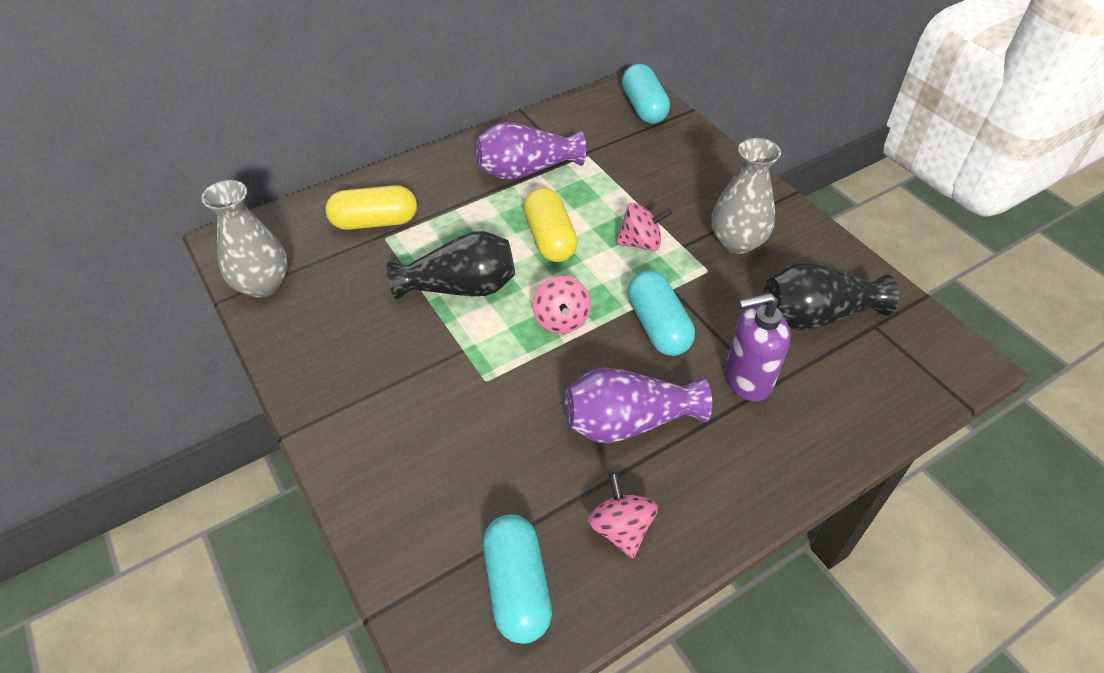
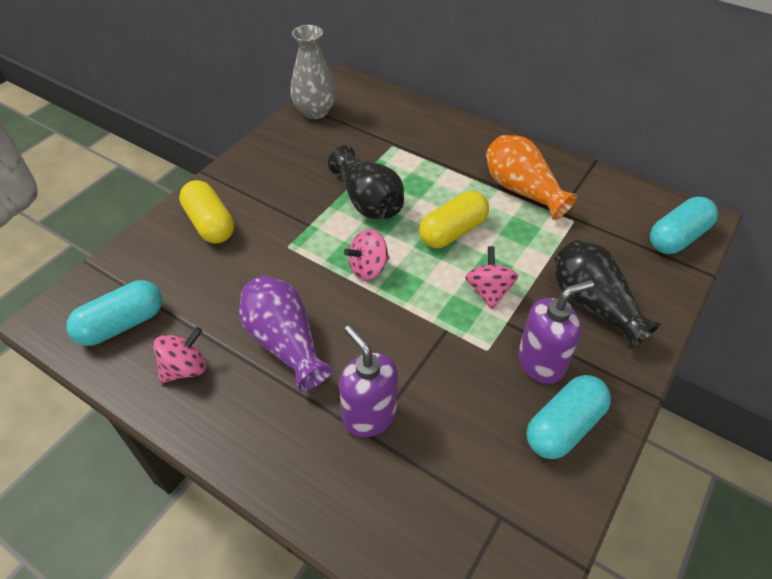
camera: 65 degrees right, 0 degrees up
(375, 222) = (404, 135): yellow capsule -> yellow capsule (210, 224)
(526, 170) = (522, 190): purple vase -> orange vase
(641, 243) = (488, 291): pink spinning top -> pink spinning top turned 150 degrees counterclockwise
(658, 326) = (396, 332): turquoise capsule -> turquoise capsule (563, 426)
(737, 242) = (541, 363): grey vase -> purple soap dispenser
(816, 315) = (483, 456): black vase -> black vase (593, 305)

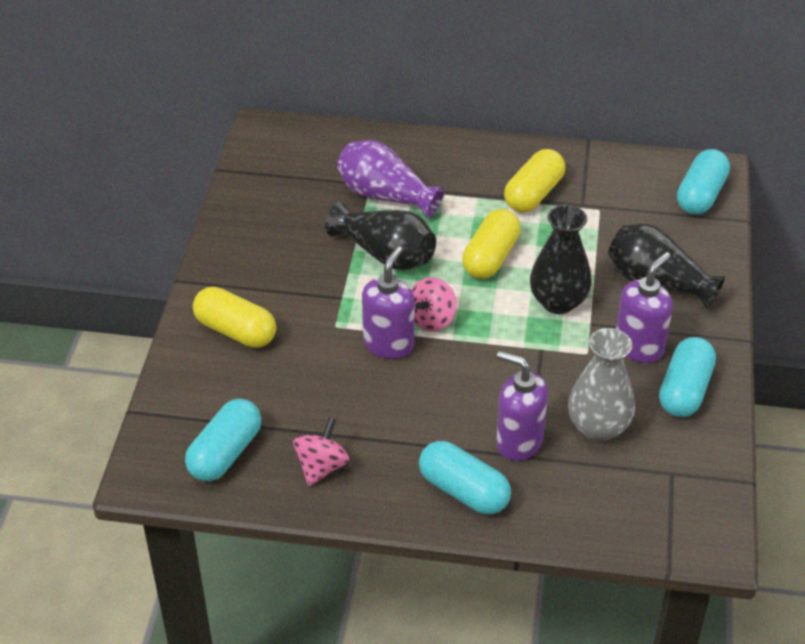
camera: 25 degrees left, 5 degrees down
(285, 343) = (400, 412): purple vase -> purple vase (385, 196)
(287, 446) = (464, 491): none -> turquoise capsule
(315, 111) = (256, 174): grey vase -> grey vase (598, 427)
(318, 277) = (388, 344): none -> purple soap dispenser
(488, 291) = (558, 302): pink spinning top -> black vase
(522, 190) = (533, 194): orange vase -> yellow capsule

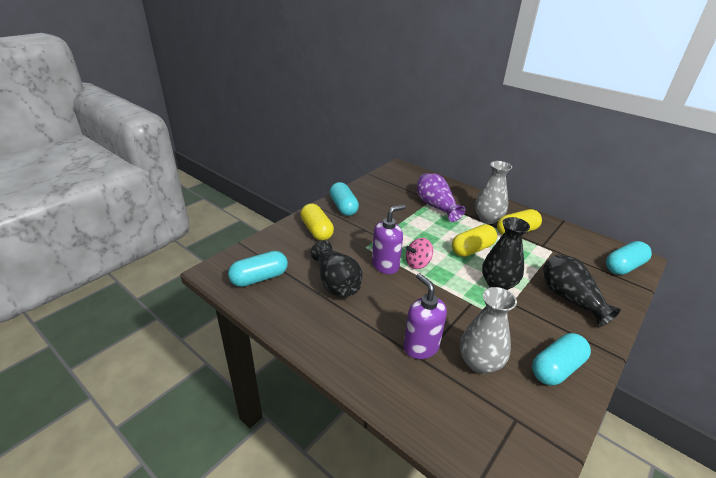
camera: 30 degrees right, 10 degrees down
(321, 467) = (298, 306): pink spinning top -> none
(385, 254) = (416, 228): black vase -> black vase (336, 282)
(464, 491) = (365, 358): turquoise capsule -> turquoise capsule (343, 207)
(478, 187) = (487, 219): none -> grey vase
(639, 347) = (537, 329): purple soap dispenser -> none

